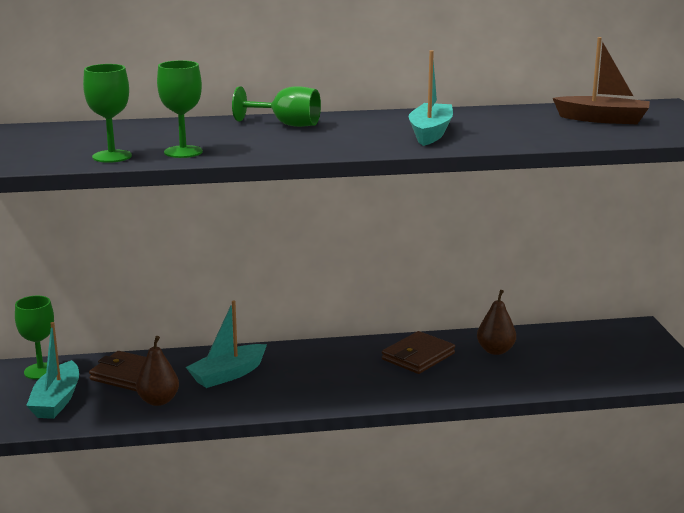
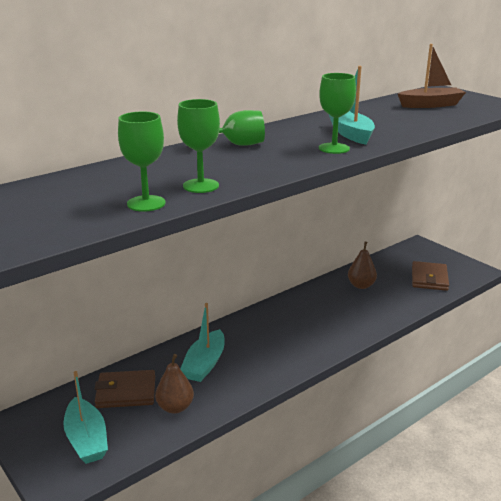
camera: 30 degrees left, 5 degrees up
(41, 371) = (41, 415): green goblet -> green goblet (334, 148)
(418, 356) = (319, 305): brown wallet -> brown wallet (429, 278)

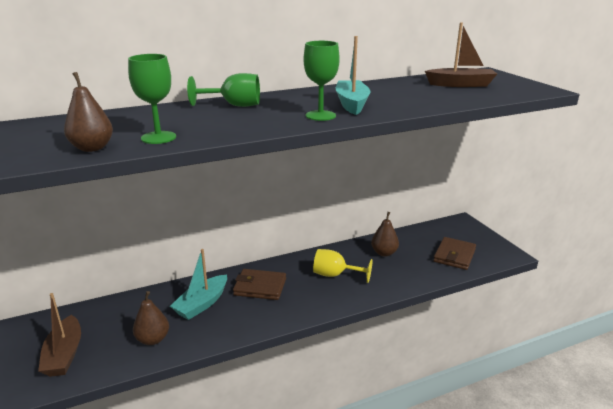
camera: 15 degrees right, 0 degrees up
(86, 439) = (64, 354): turquoise boat -> brown boat
(126, 392) = (122, 318): brown wallet -> brown wallet (260, 287)
(146, 203) = (92, 148): green goblet -> brown pear
(325, 314) = (335, 275): none -> yellow goblet

